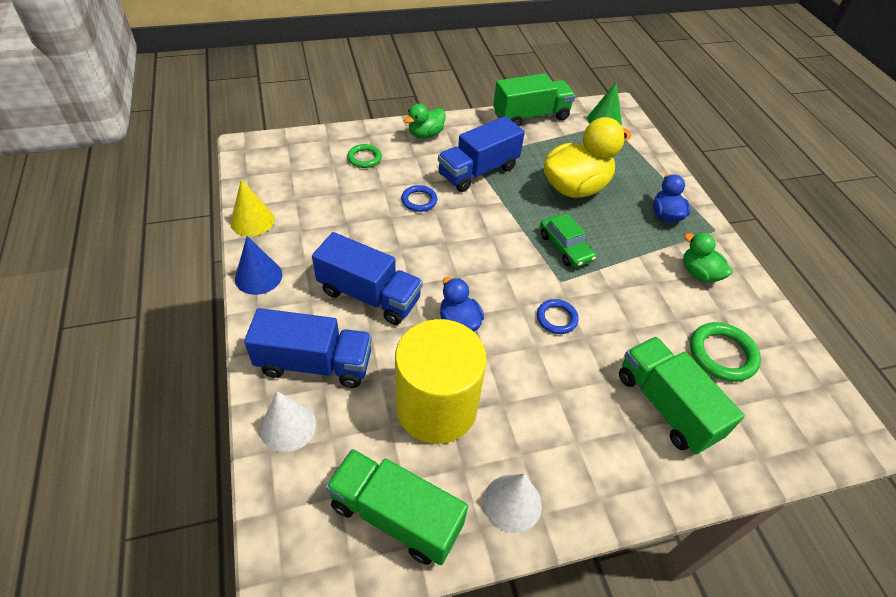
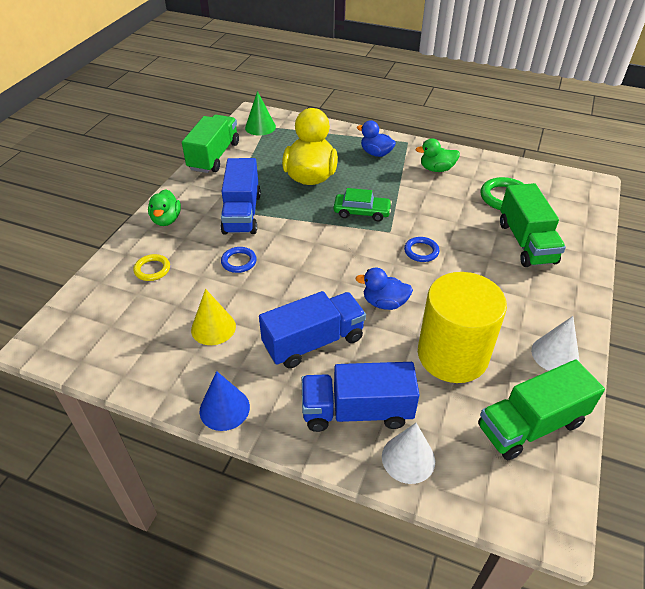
camera: 50 degrees left, 5 degrees down
(252, 221) = (148, 383): yellow cone -> yellow cone (213, 328)
(314, 363) = (357, 411): blue truck -> blue truck turned 135 degrees counterclockwise
(364, 158) = (152, 269): green ring -> yellow ring
(666, 406) = (526, 242): green truck -> green truck turned 105 degrees counterclockwise

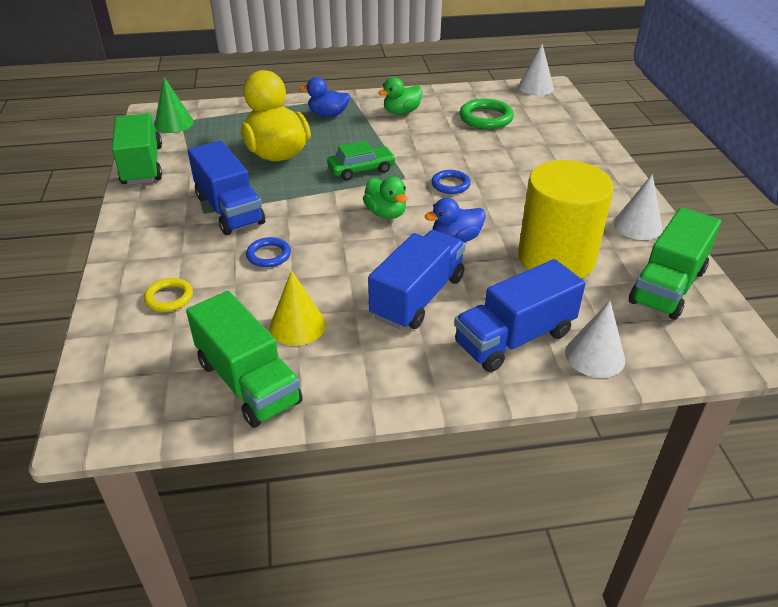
camera: 30 degrees left, 5 degrees down
(166, 220) = (140, 244): green duck -> green duck (386, 213)
(224, 408) = (381, 393): blue cone -> none
(526, 242) = (536, 148): green truck -> green truck (248, 382)
(578, 180) = (535, 87): none -> white cone

